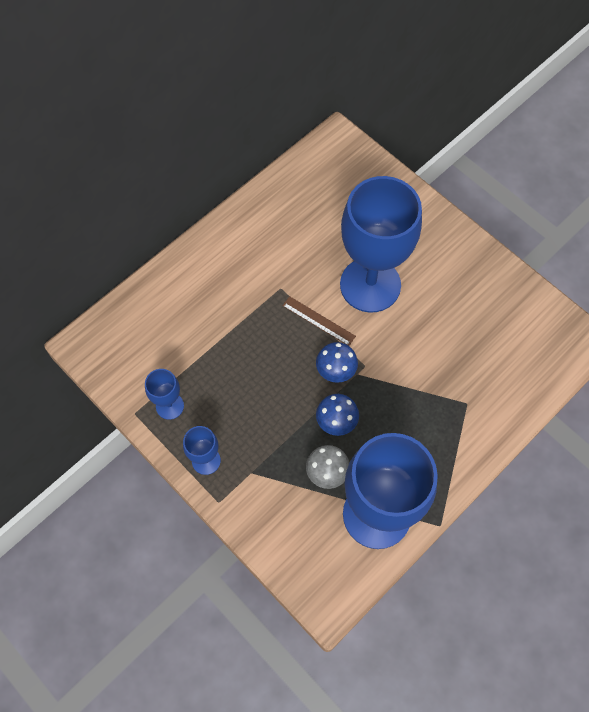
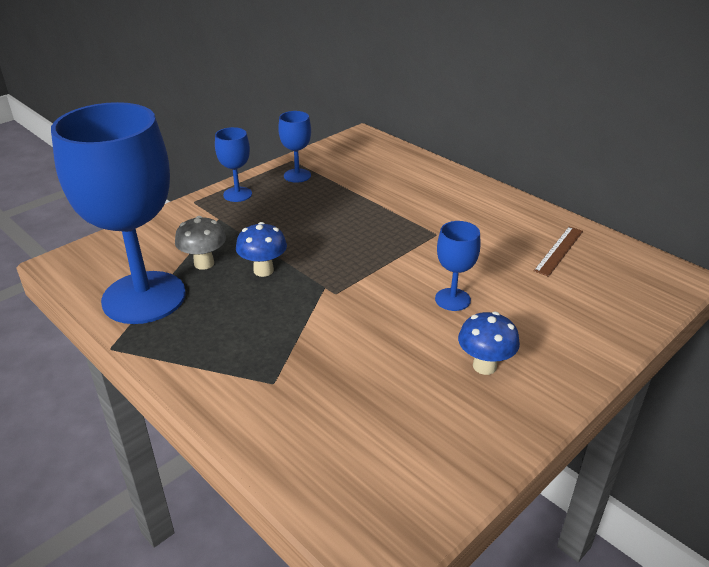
camera: 90 degrees right, 30 degrees down
(318, 321) = (395, 259): brown ruler -> brown ruler (559, 250)
(335, 372) = (328, 271): blue mushroom -> blue mushroom (484, 366)
(370, 285) = (452, 299): blue goblet -> blue goblet, size x0.43

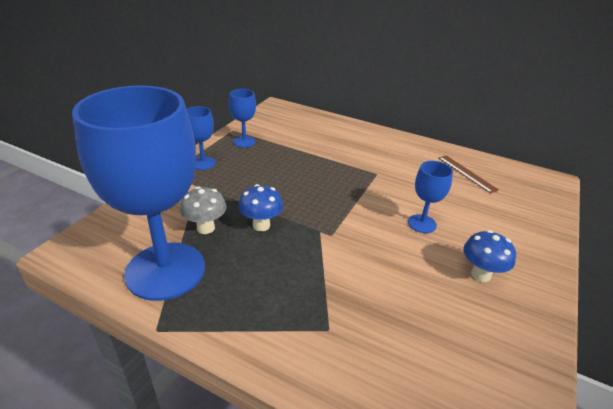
camera: 20 degrees left, 0 degrees up
(559, 250) = (466, 173): brown ruler -> brown ruler turned 45 degrees counterclockwise

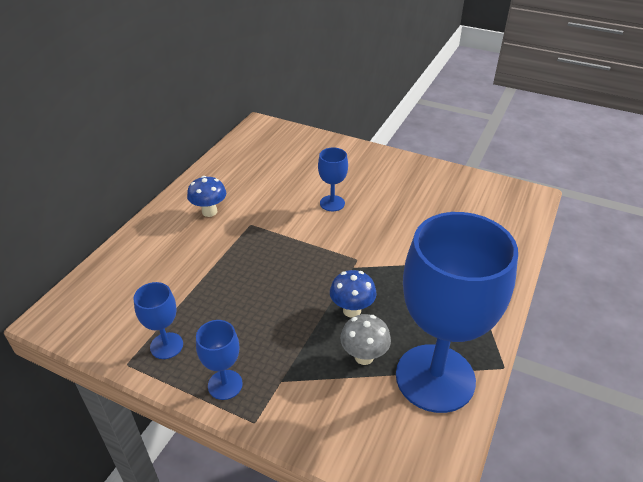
camera: 90 degrees left, 5 degrees up
(466, 173) = (249, 167): brown ruler -> none
(480, 274) = (388, 182): blue mushroom -> blue mushroom (209, 212)

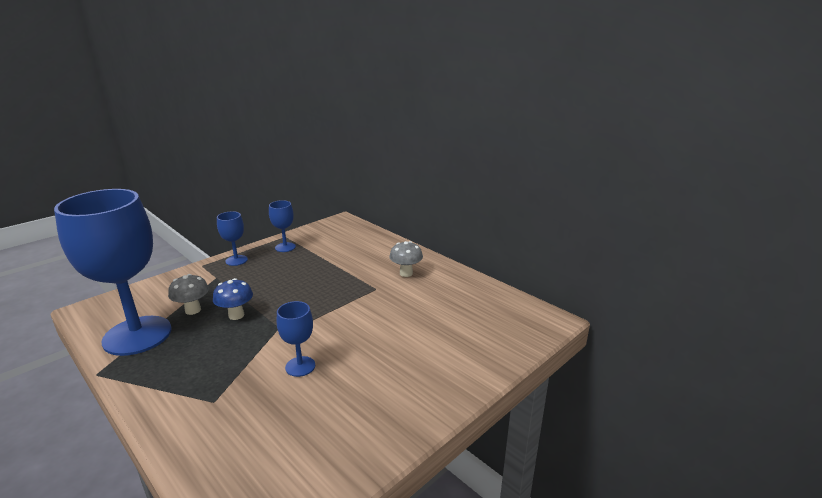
camera: 110 degrees right, 15 degrees down
(209, 212) = (406, 273): blue mushroom -> grey mushroom
(332, 203) = (374, 337): blue goblet -> blue goblet (300, 366)

